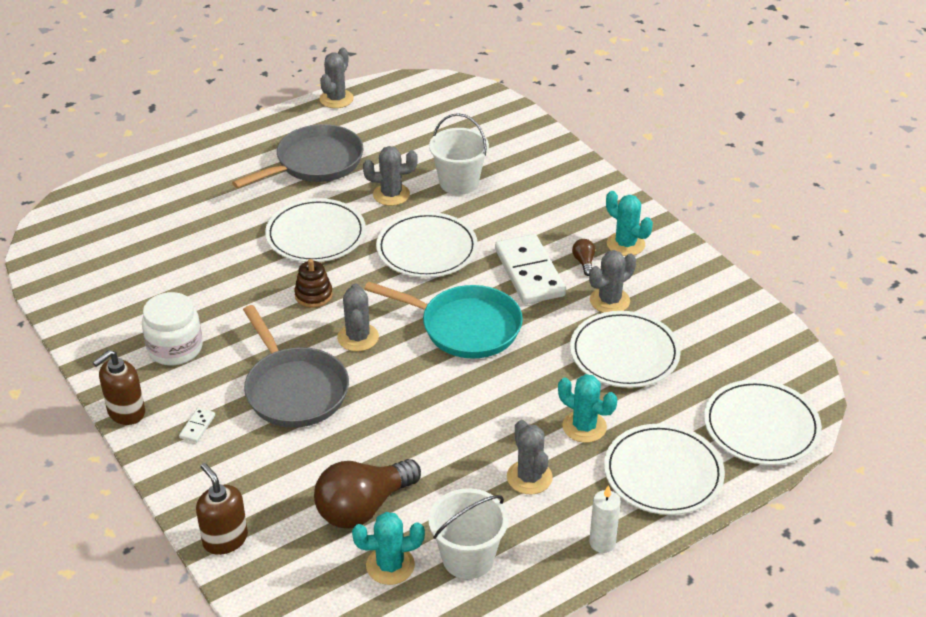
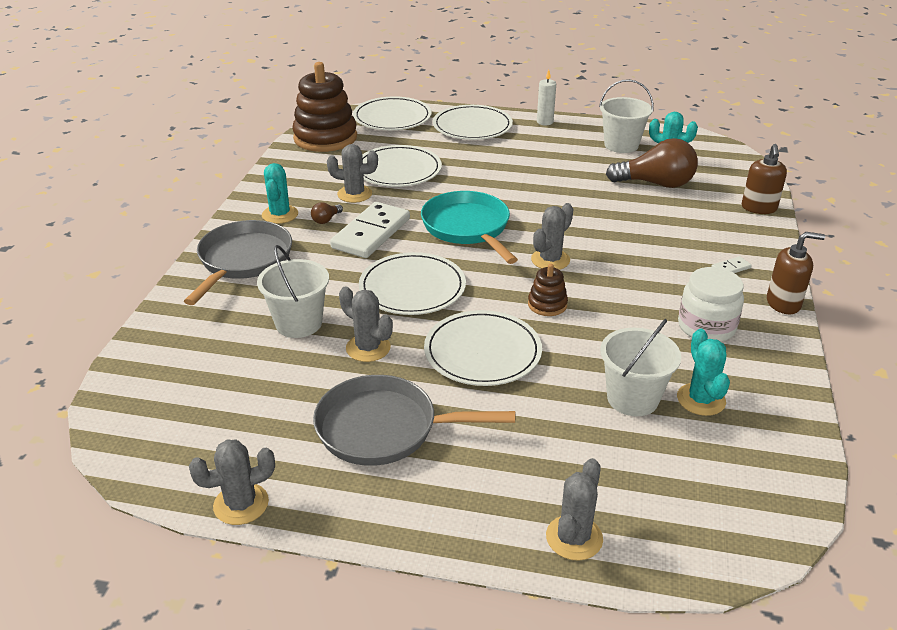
camera: 135 degrees left, 5 degrees down
(185, 262) = (632, 398): none -> white bucket
(294, 389) = (635, 254): grey pan -> grey pan (243, 261)
(529, 477) = (543, 154): grey cactus -> grey cactus (574, 538)
(584, 427) = (479, 156): turquoise cactus -> turquoise cactus (701, 399)
(760, 348) = (325, 138): none -> brown stacking toy

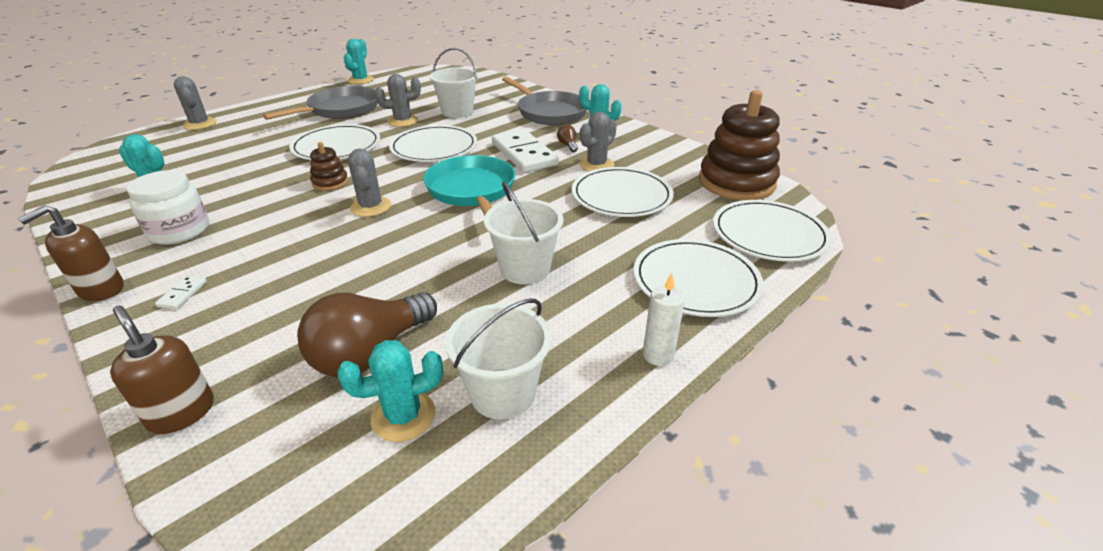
camera: 125 degrees right, 0 degrees up
(241, 504) = (360, 80): grey cactus -> turquoise cactus
(468, 228) = (472, 191): turquoise pan -> turquoise pan turned 120 degrees counterclockwise
(632, 398) = (211, 171): white bucket -> white bucket (525, 269)

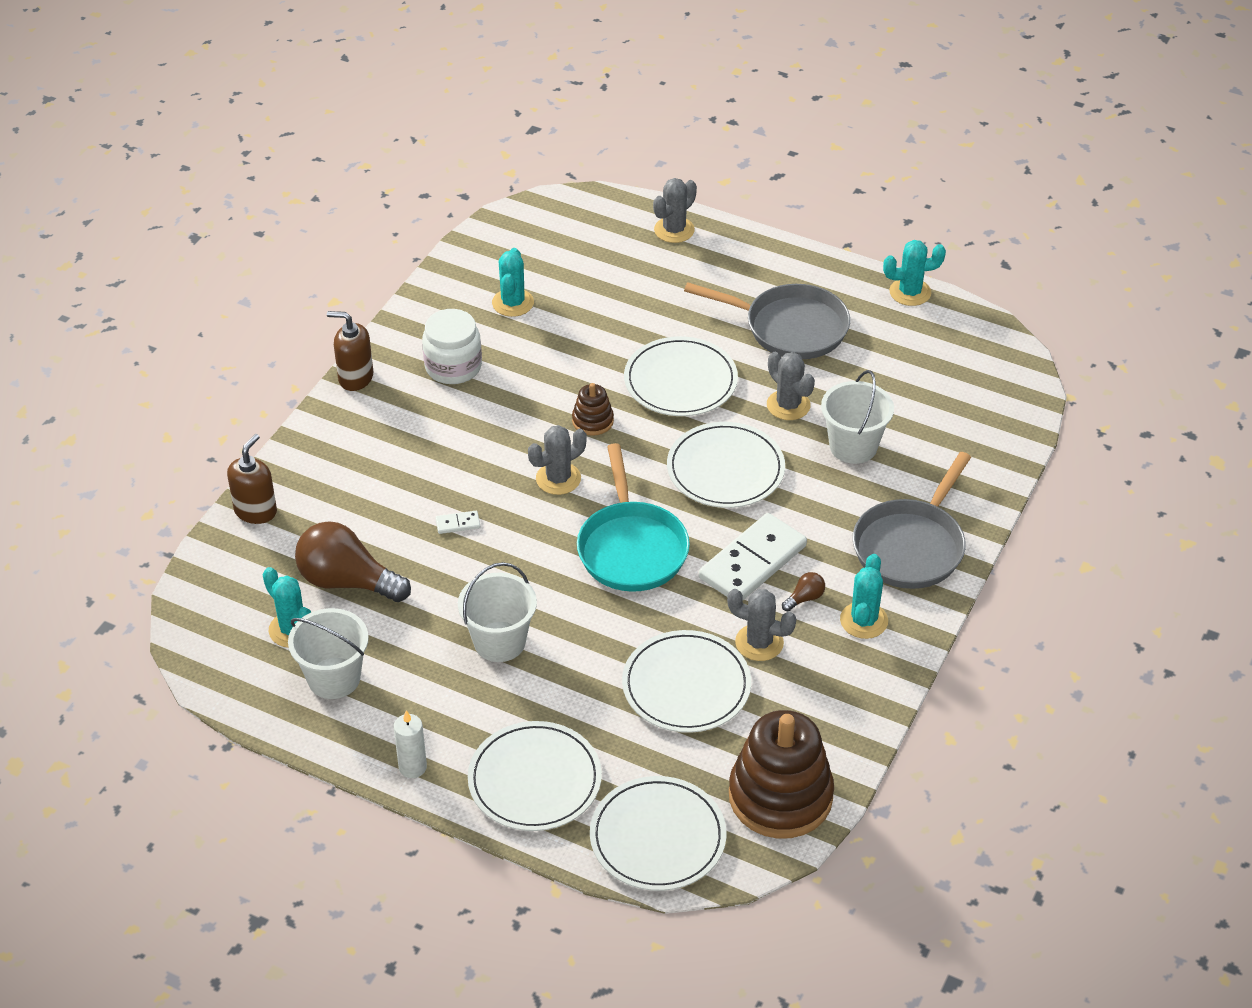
camera: 70 degrees right, 10 degrees up
(182, 294) = (369, 429): white domino -> white domino (458, 524)
(472, 191) = (631, 547): turquoise pan -> turquoise pan turned 120 degrees clockwise

